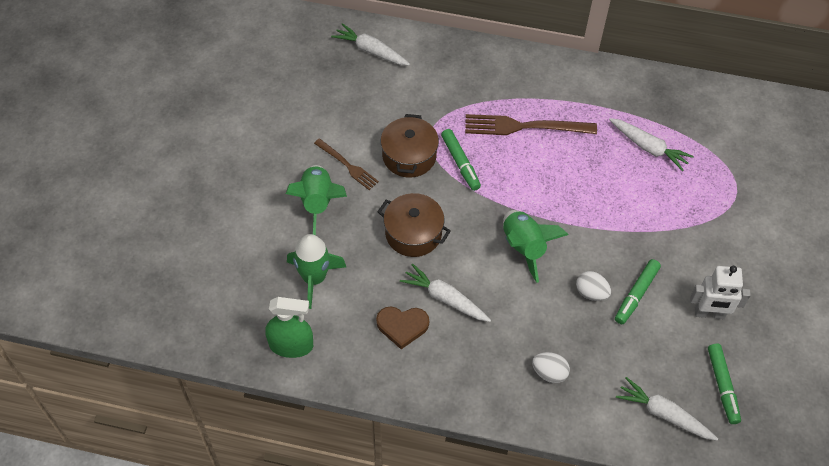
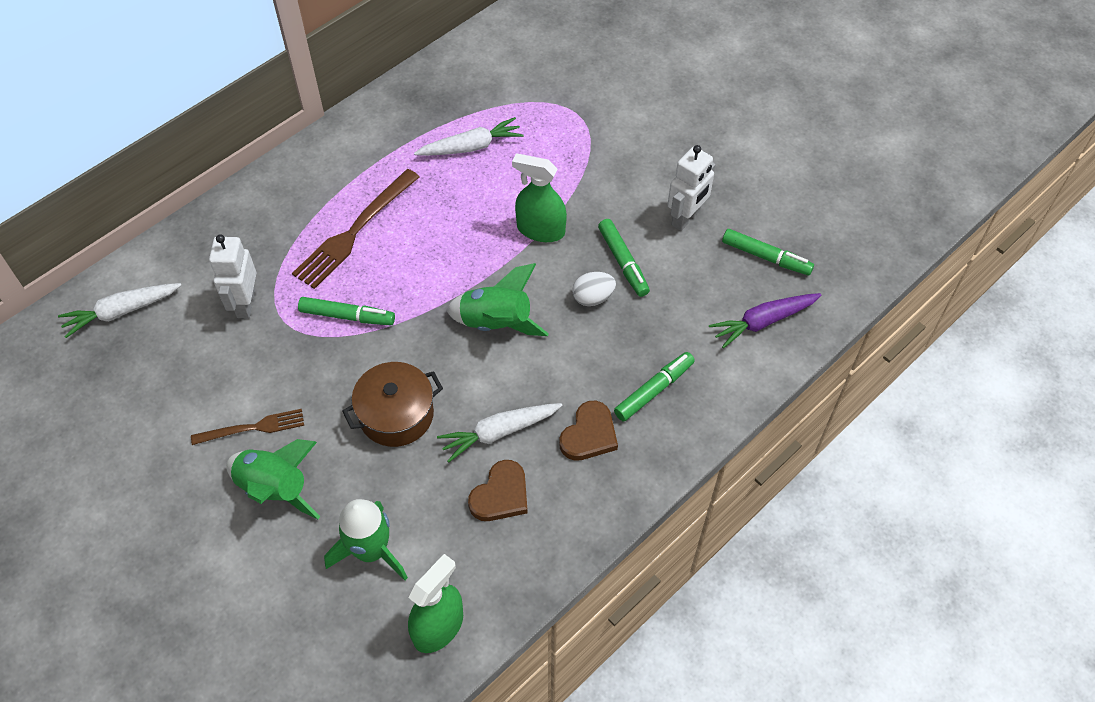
camera: 55 degrees left, 0 degrees up
(409, 156) = (295, 359): brown pot -> none
(425, 106) = (245, 304): none -> white robot
(484, 352) = (589, 434): none -> brown heart
(549, 373) = (654, 390): white egg -> green marker
(618, 229) = (540, 230): none -> green spray bottle
(664, 414) = (763, 322): white carrot -> purple carrot

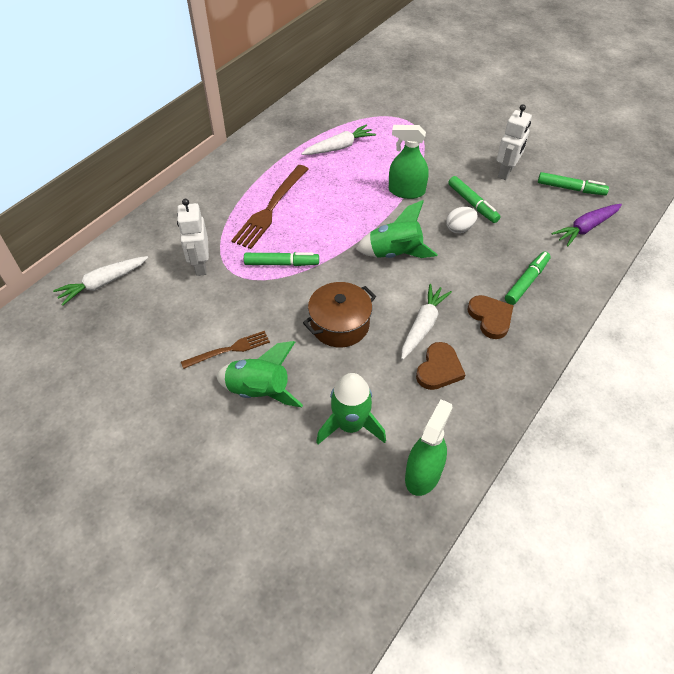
camera: 10 degrees left, 5 degrees down
(499, 432) = (423, 326): white carrot -> white carrot turned 150 degrees clockwise
(589, 434) = (490, 317): brown heart -> brown heart turned 45 degrees counterclockwise

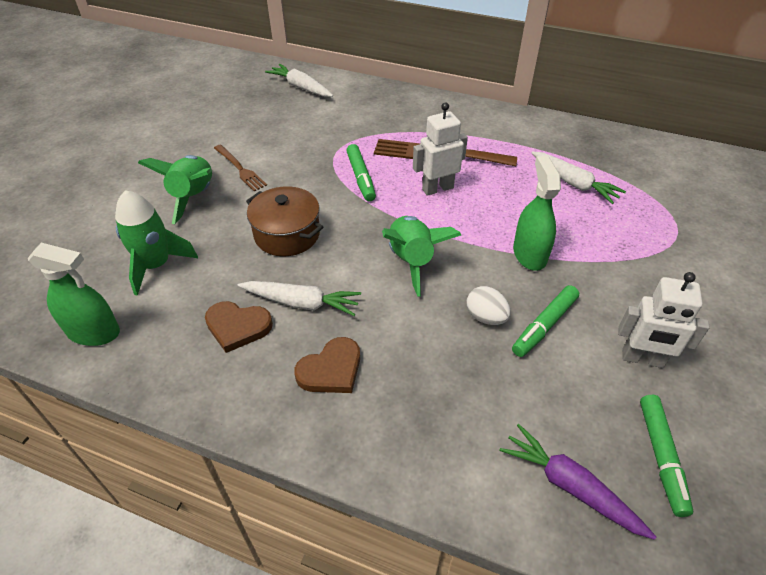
camera: 75 degrees right, 5 degrees down
(200, 265) = (339, 130): white robot -> white robot (437, 188)
(526, 282) = (412, 406): green marker -> none

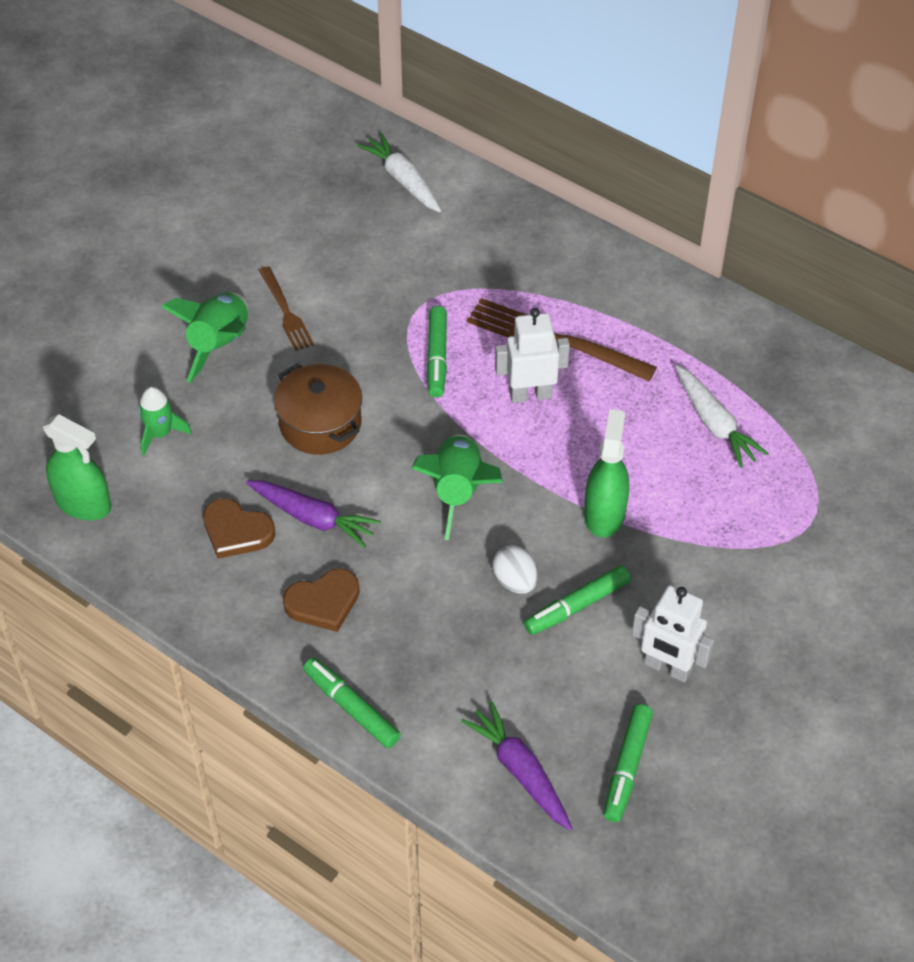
camera: 15 degrees right, 5 degrees up
(156, 265) = (160, 433): green rocket -> green rocket, size x0.64
(301, 303) = (313, 518): white carrot -> purple carrot
(388, 462) = (351, 707): none -> green marker

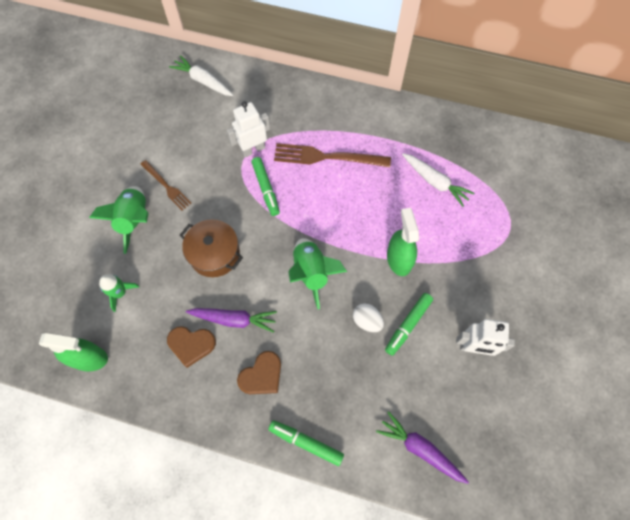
camera: 20 degrees left, 15 degrees up
(530, 395) = (328, 196): white robot -> white robot (253, 149)
(627, 767) = (478, 423): green marker -> none

